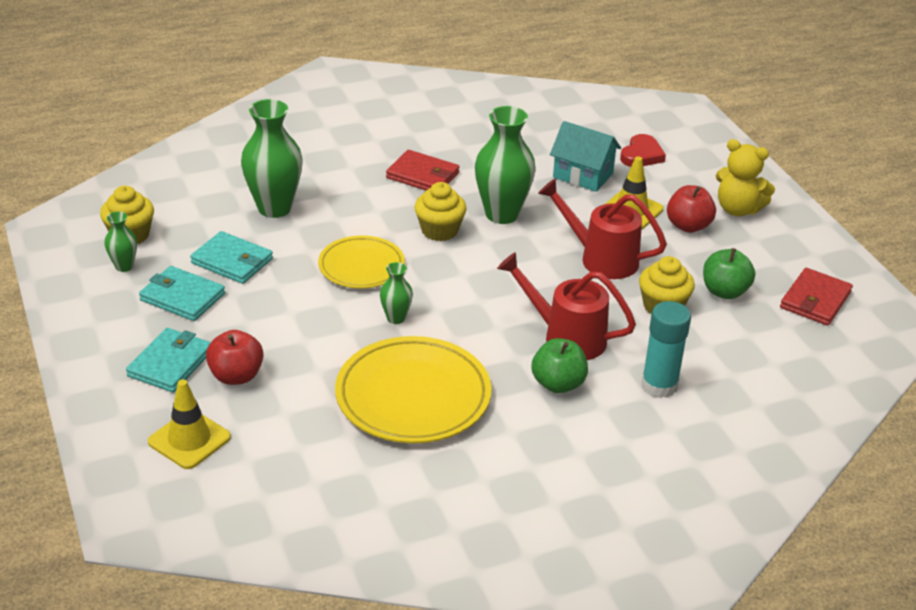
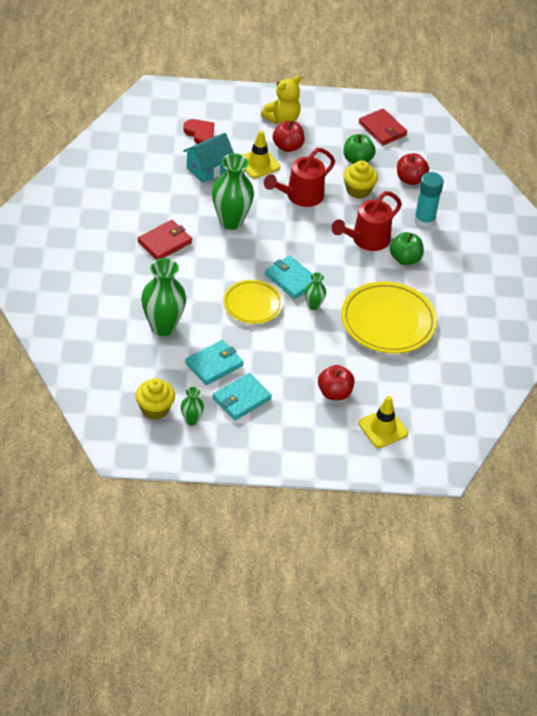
camera: 70 degrees left, 10 degrees up
(170, 363) = (308, 420): turquoise wallet -> turquoise wallet (291, 279)
(439, 230) = (233, 256): yellow cupcake -> none
(735, 351) = (410, 179): none -> red apple

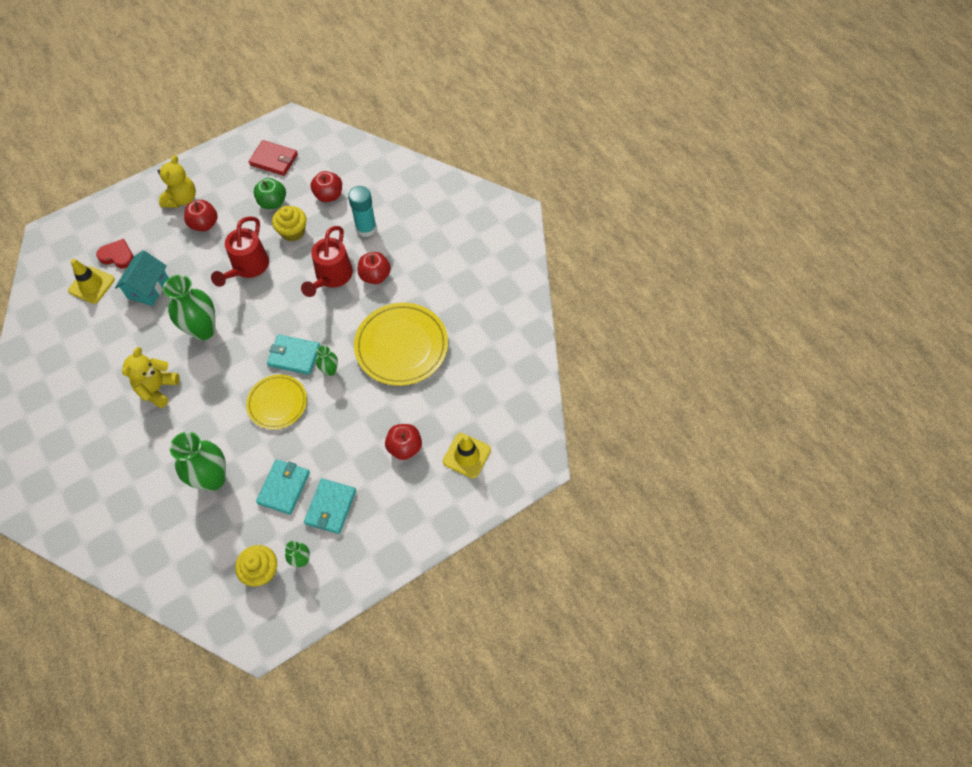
camera: 30 degrees left, 15 degrees up
(164, 242) = (157, 388): red wallet -> yellow teddy bear
(258, 163) = (190, 256): yellow traffic cone -> yellow traffic cone (91, 285)
(405, 259) = (375, 276): green apple -> red apple

